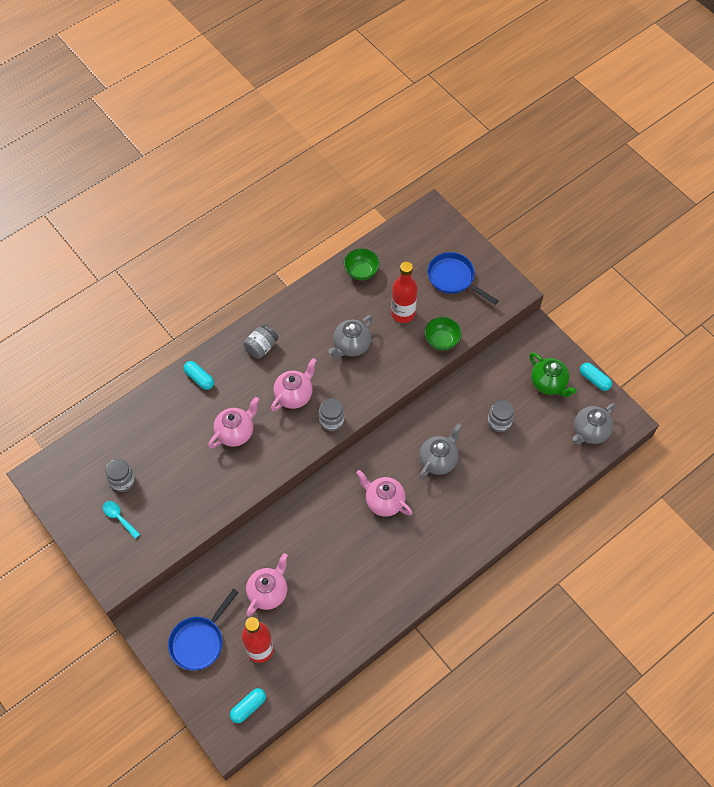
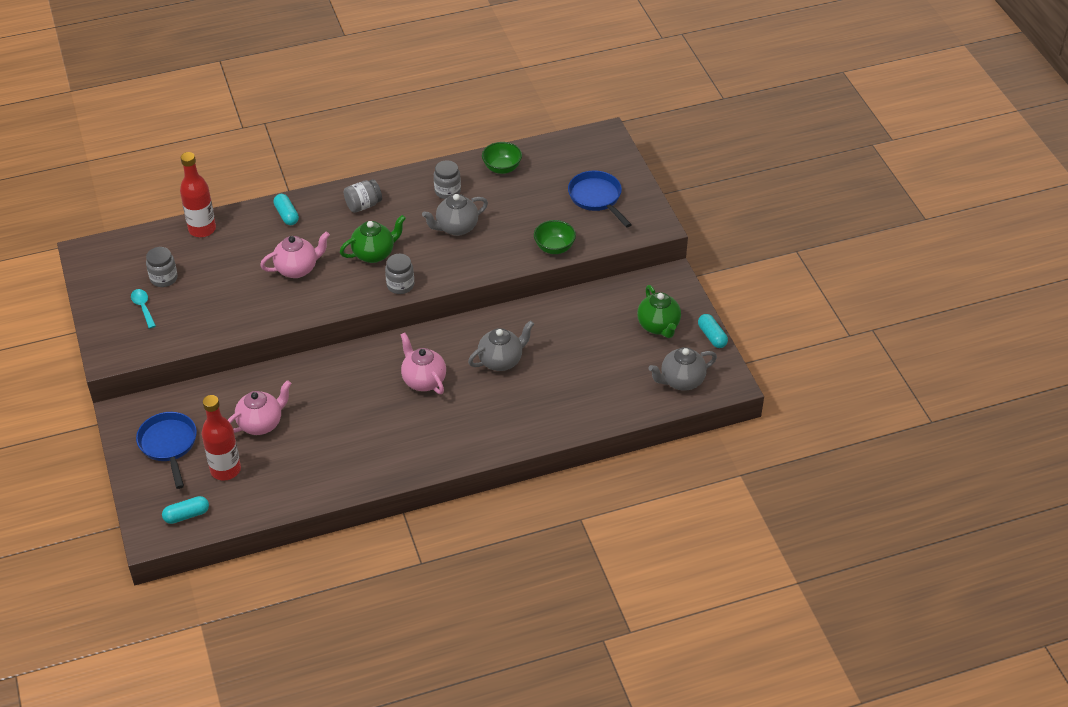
camera: 20 degrees right, 15 degrees down
(199, 641) = (169, 445): blue pan -> blue pan turned 105 degrees clockwise
(294, 395) = (374, 254): pink teapot -> green teapot
(403, 313) = (526, 214): red bottle -> red bottle (202, 229)
(499, 422) = (585, 345): grey jar -> grey jar (447, 191)

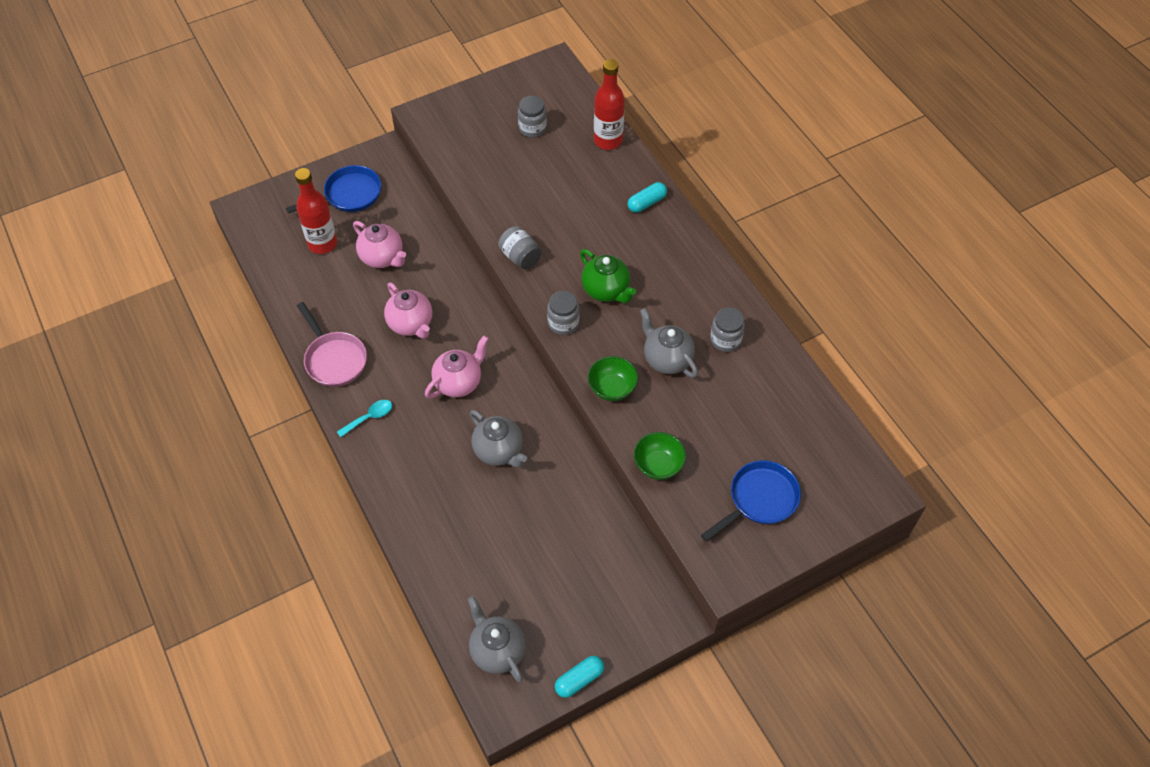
camera: 80 degrees right, 10 degrees up
(143, 307) = (490, 123): turquoise spoon -> turquoise spoon (369, 418)
(186, 515) = (267, 228): turquoise capsule -> none
(297, 269) = (568, 229): pink teapot -> pink teapot (411, 324)
(363, 205) = (680, 266): grey jar -> grey jar (520, 257)
(371, 468) = (334, 359): none -> pink pan
(502, 168) = (782, 388): green bowl -> green bowl (612, 388)
(658, 326) = (584, 613): green teapot -> none

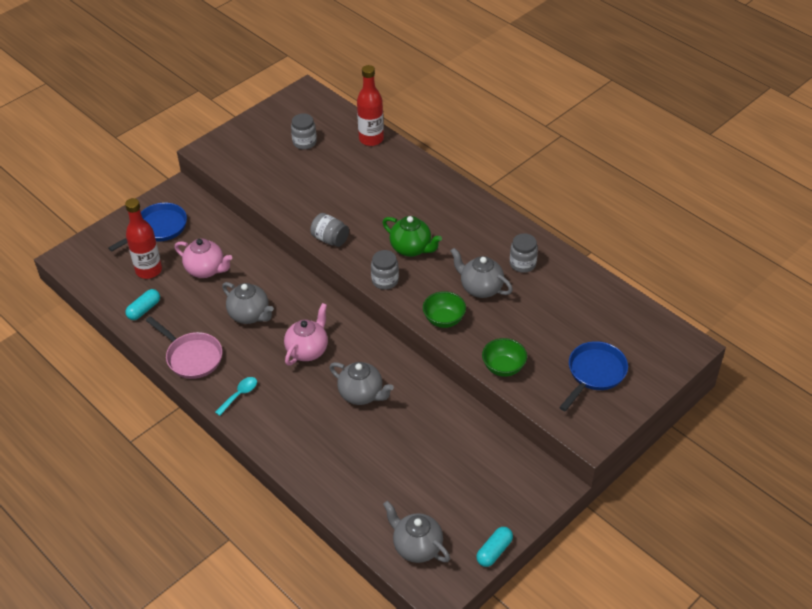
camera: 15 degrees left, 10 degrees down
(411, 324) = (250, 315): pink teapot -> grey teapot
(646, 203) = (420, 178): turquoise capsule -> turquoise capsule (144, 309)

